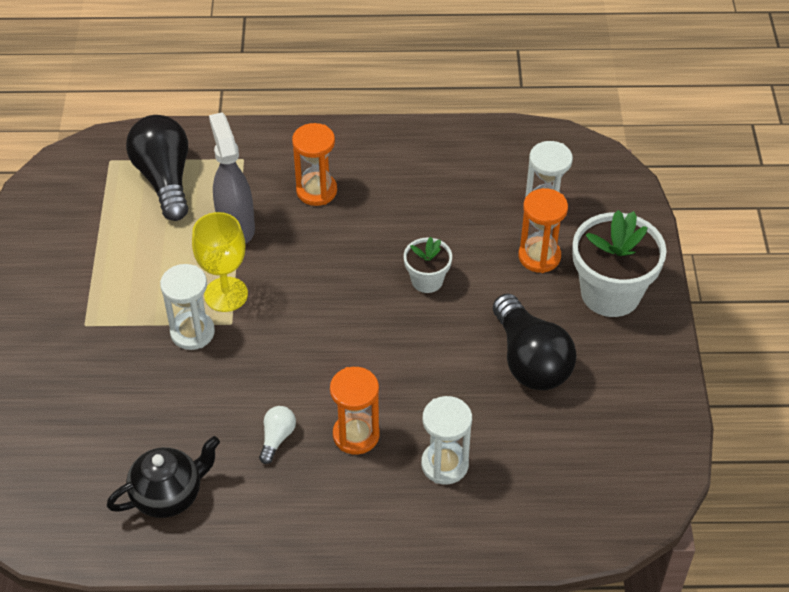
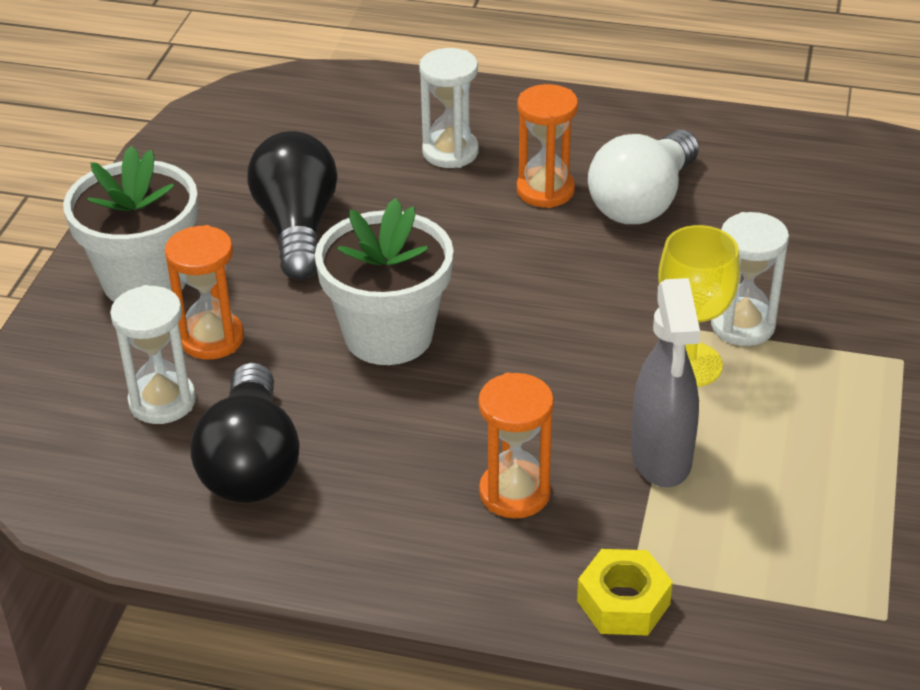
camera: 165 degrees left, 10 degrees down
(165, 179) = (780, 561): black light bulb -> black light bulb (251, 463)
(169, 495) = (780, 172): black teapot -> none
(246, 144) = (623, 602): none -> yellow nut
(277, 438) = (643, 201): white light bulb -> white light bulb, size x2.18
(427, 280) = (388, 335): white flower pot -> white flower pot, size x1.86

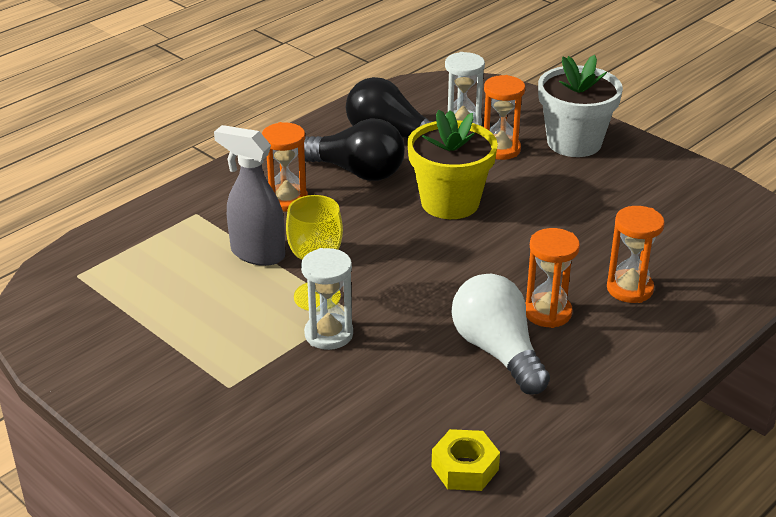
camera: 120 degrees right, 5 degrees down
(297, 228) = (585, 203): black light bulb -> black light bulb (357, 171)
(388, 335) = (450, 202): white flower pot -> yellow flower pot
(450, 152) = (629, 289): white hourglass -> orange hourglass
(623, 602) = (184, 204): yellow nut -> yellow nut (465, 468)

